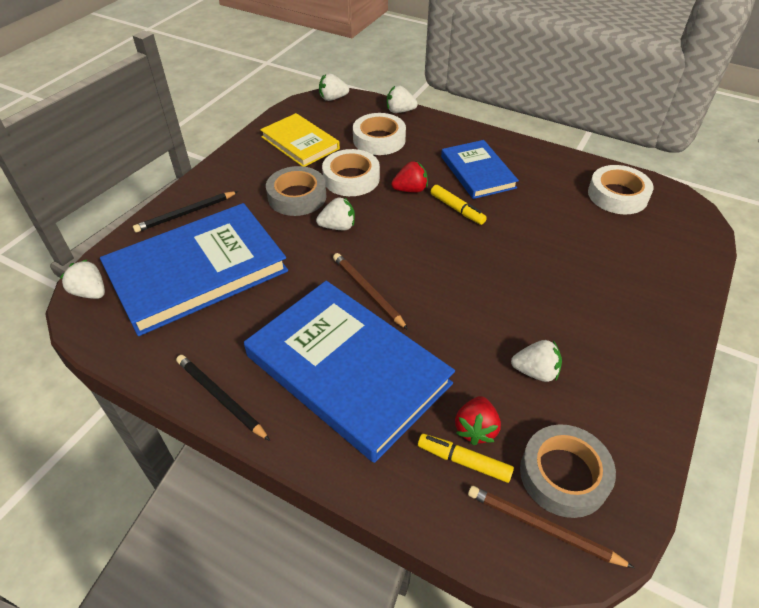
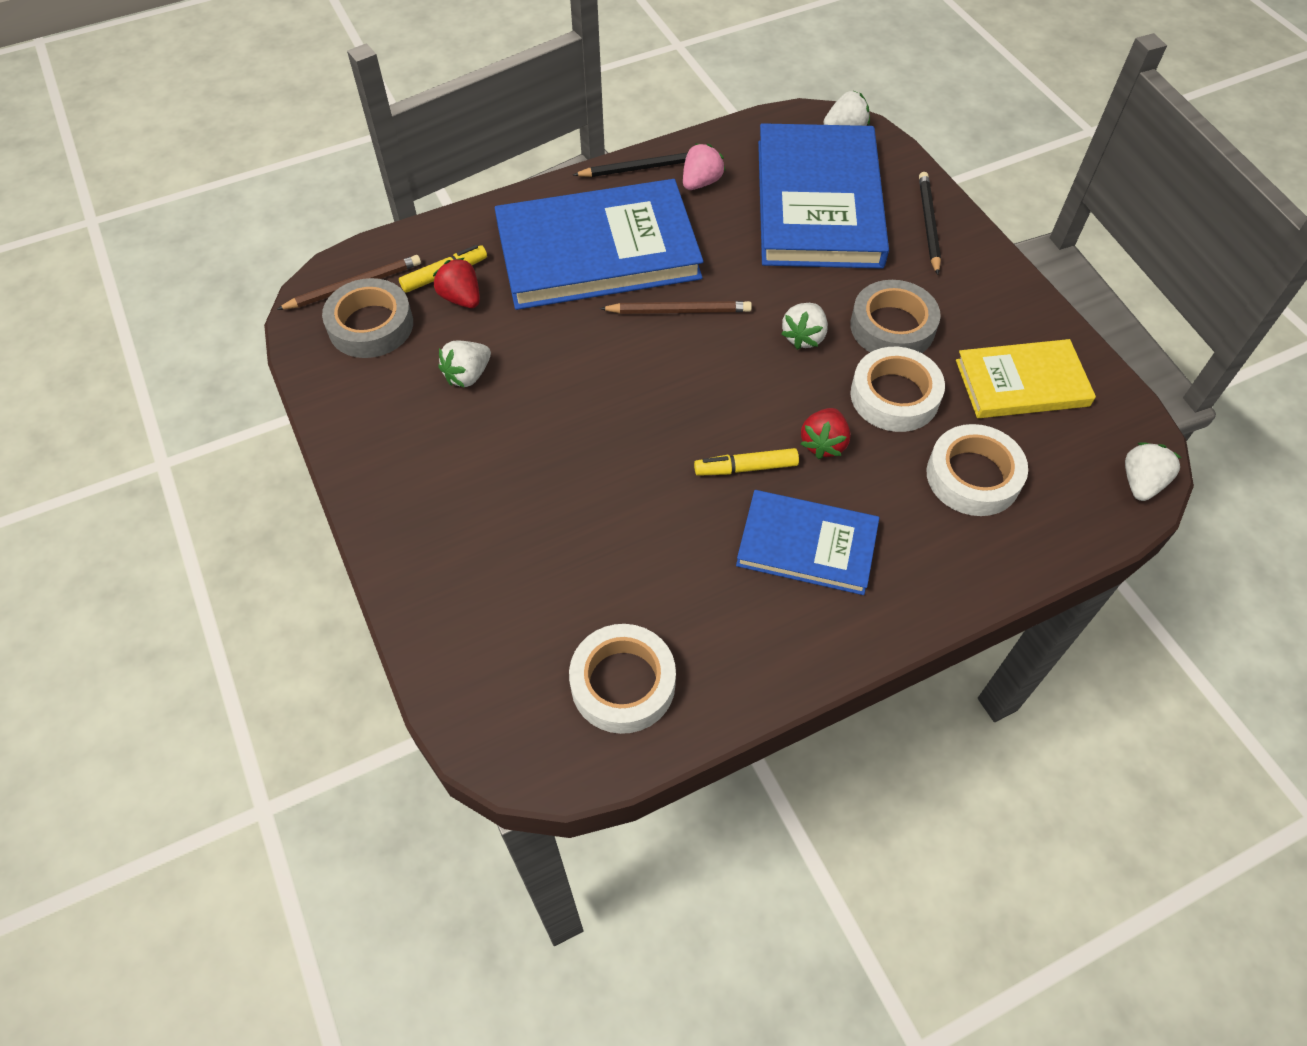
camera: 125 degrees right, 10 degrees up
(216, 348) = (701, 182): none -> pink strawberry
(400, 111) = (1045, 551): white strawberry -> none

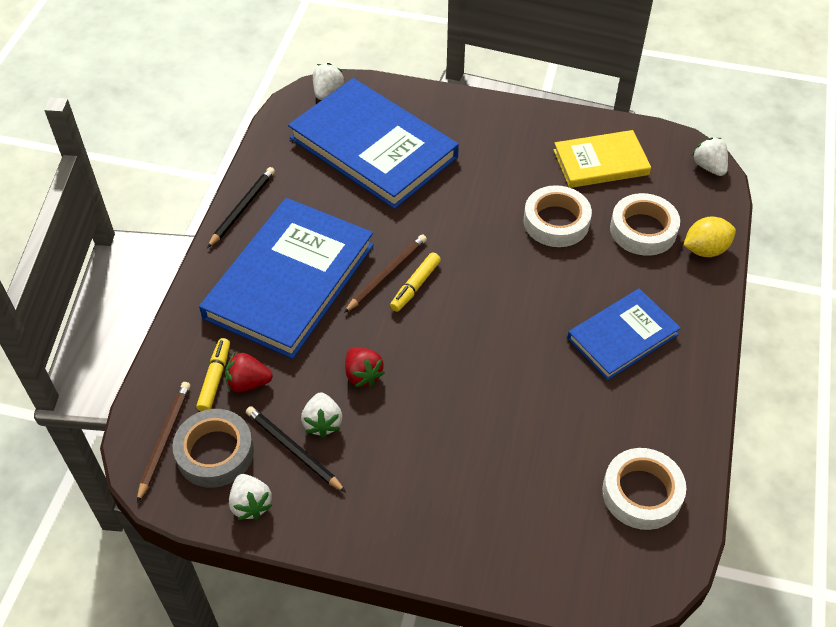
camera: 50 degrees left, 5 degrees down
(701, 182) = (290, 189): pink strawberry -> none
(746, 468) = (542, 326): yellow marker -> yellow marker (415, 286)
(804, 337) = (471, 230): white strawberry -> white strawberry (251, 504)
(823, 443) = (559, 278): red strawberry -> red strawberry (363, 375)
(892, 327) = (505, 186): grey tape -> none
(928, 224) = (446, 114): black pencil -> black pencil (293, 450)
(1013, 550) = (705, 249): none -> yellow lemon
(1022, 383) = (601, 162): yellow book -> yellow book turned 45 degrees clockwise

